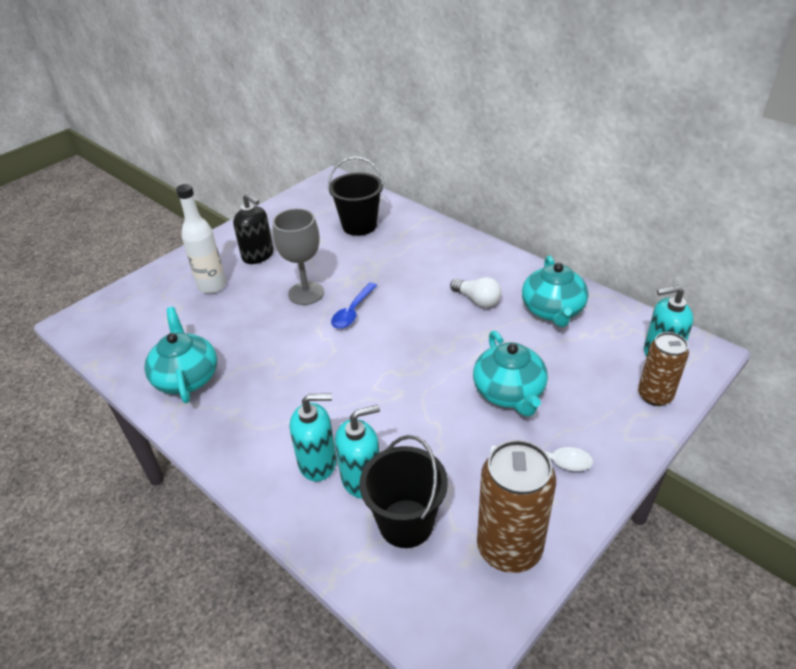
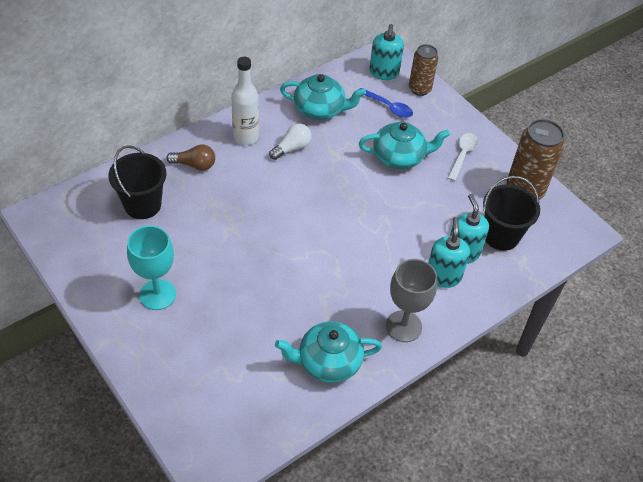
camera: 85 degrees left, 10 degrees up
(212, 286) = (195, 338): white bottle -> white bottle (245, 137)
(258, 255) = (157, 295): black soap dispenser -> turquoise goblet
(306, 293) = (238, 261): grey goblet -> grey goblet (403, 326)
(353, 312) = (278, 231): blue spoon -> blue spoon (388, 107)
(421, 242) = (194, 165): none -> brown light bulb

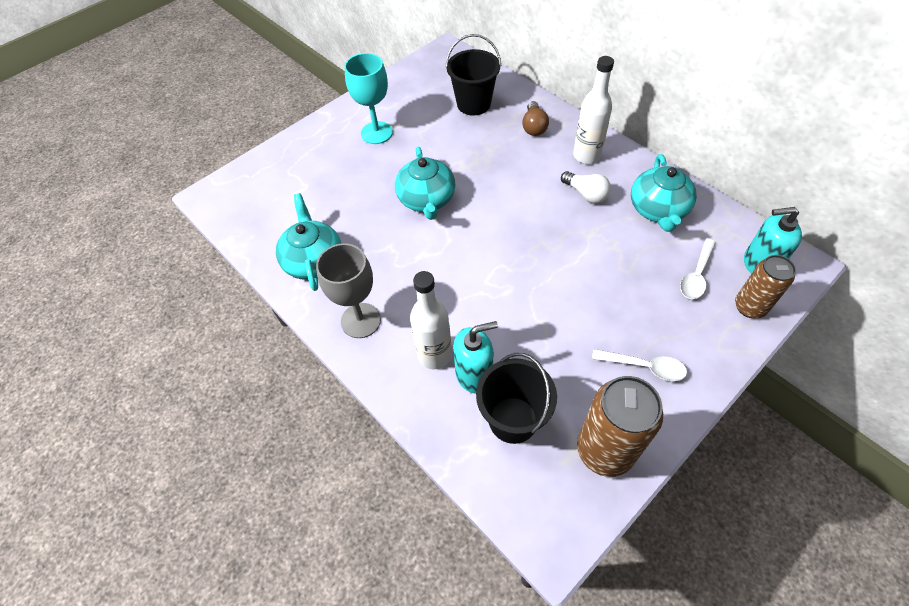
camera: 90 degrees right, 5 degrees up
(388, 107) = (696, 275): blue spoon -> white spoon
(399, 157) = (612, 295): turquoise teapot -> turquoise teapot (427, 199)
(443, 276) = (434, 355): turquoise soap dispenser -> white bottle

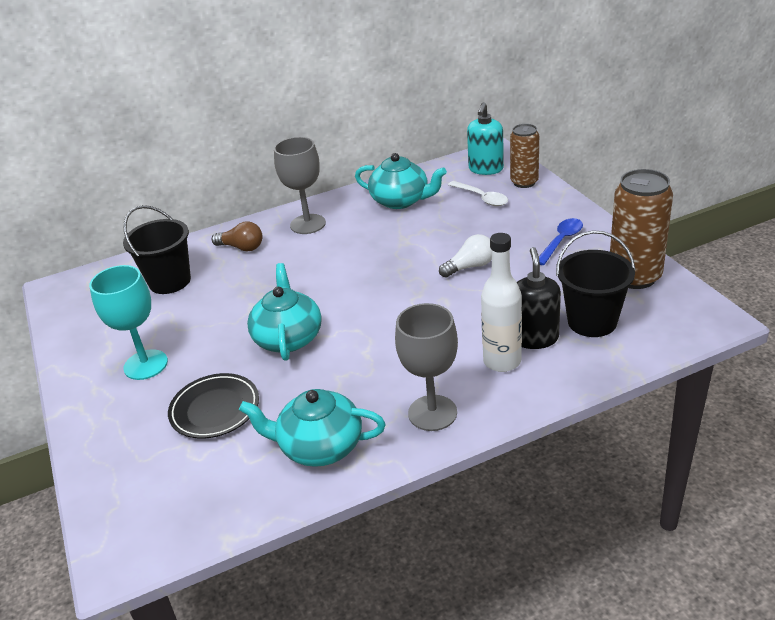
camera: 70 degrees left, 20 degrees down
(340, 188) = (215, 409): none -> black plate
(427, 199) = (288, 338): turquoise teapot -> turquoise teapot turned 105 degrees counterclockwise
(474, 374) = (535, 338): turquoise soap dispenser -> black soap dispenser
(586, 155) = (308, 224): white bottle -> grey goblet
(586, 194) = (356, 234): white light bulb -> white light bulb (470, 266)
(644, 367) = (561, 241): white spoon -> blue spoon

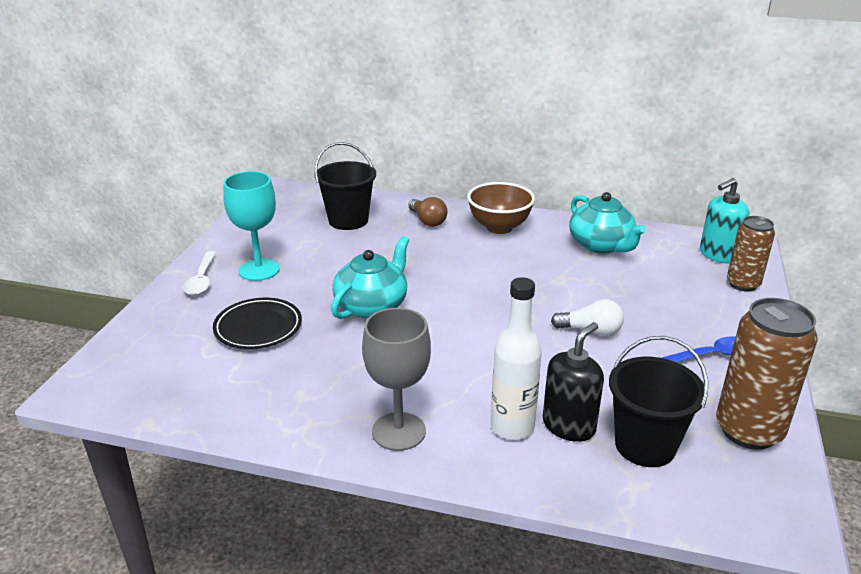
camera: 35 degrees right, 5 degrees down
(308, 224) = (499, 227): grey goblet -> brown bowl
(319, 446) = (286, 400): turquoise teapot -> none
(482, 198) = (680, 278): white spoon -> white spoon (202, 280)

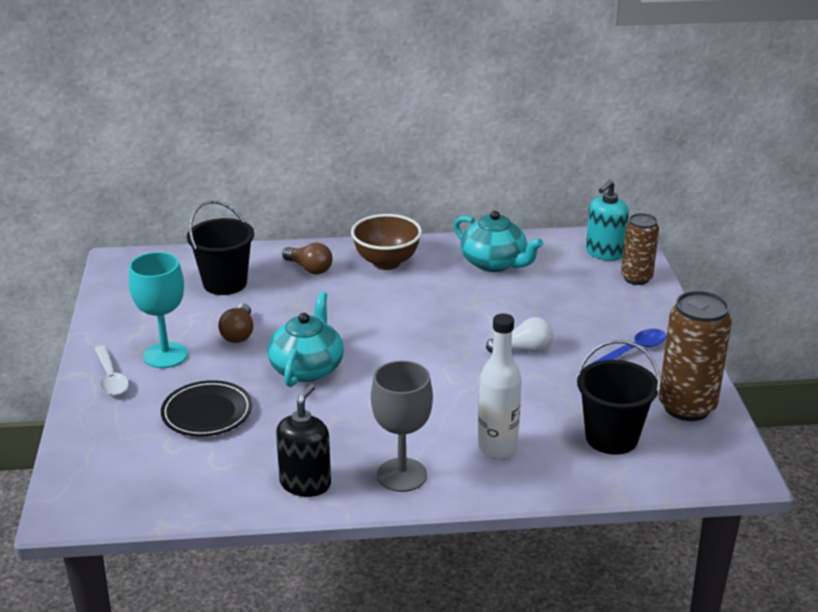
camera: 20 degrees left, 0 degrees up
(332, 264) = (239, 333): none -> brown light bulb
(569, 426) = (543, 436): black soap dispenser -> black soap dispenser (305, 483)

